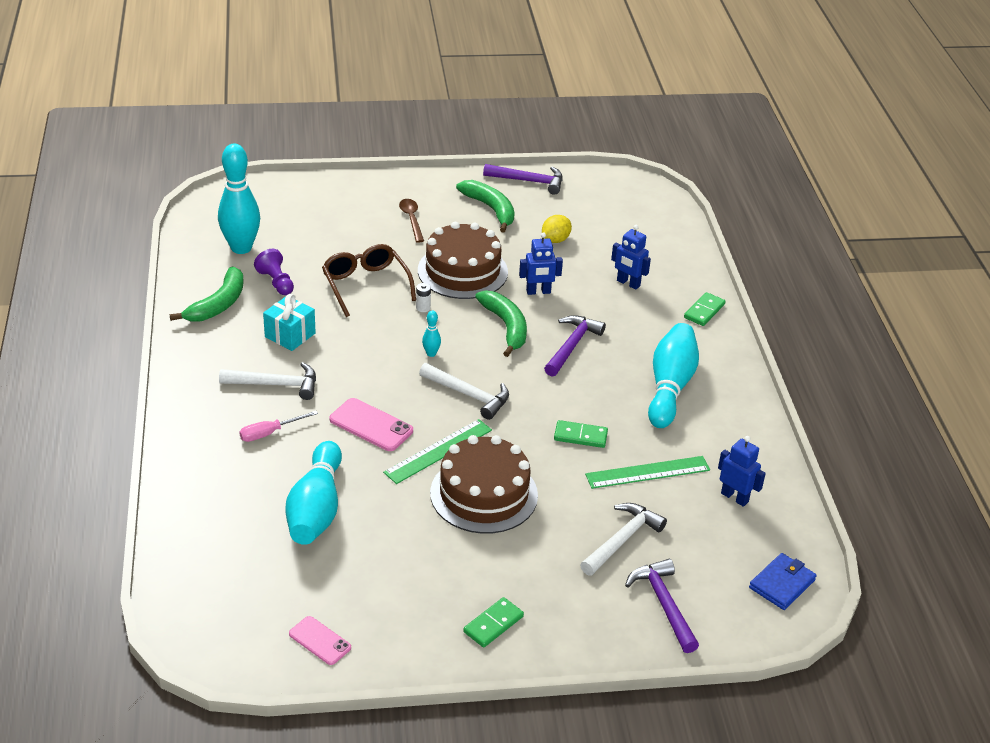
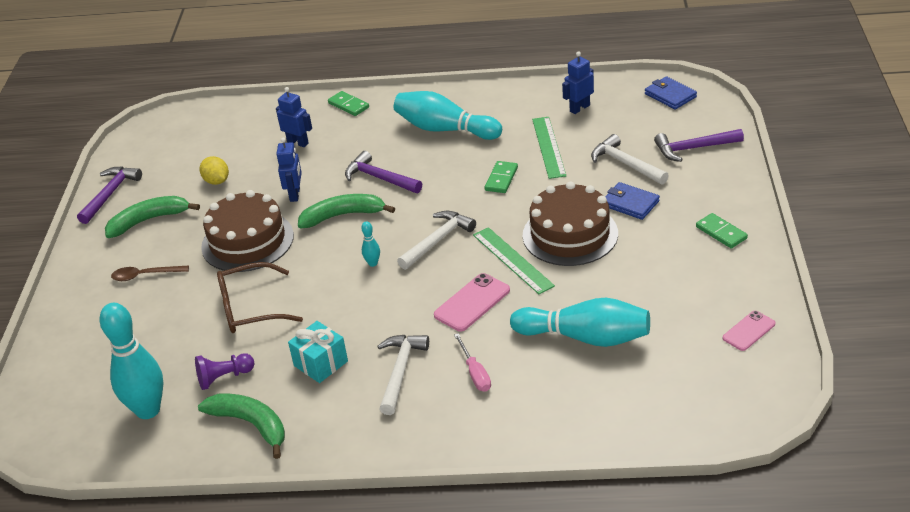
camera: 75 degrees left, 0 degrees up
(423, 308) = (299, 268): white battery -> none
(544, 544) = (630, 203): none -> blue wallet
(628, 283) = (298, 142): blue robot -> blue robot turned 105 degrees counterclockwise

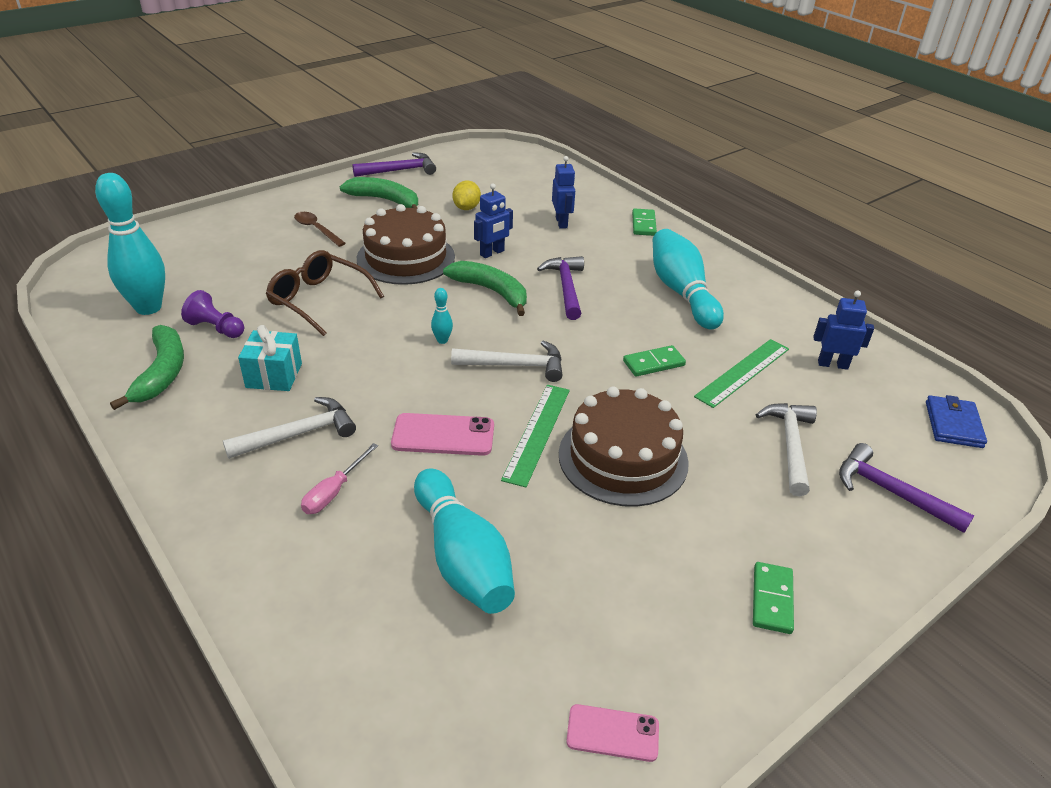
camera: 45 degrees right, 0 degrees up
(630, 203) = (728, 483): blue wallet -> none

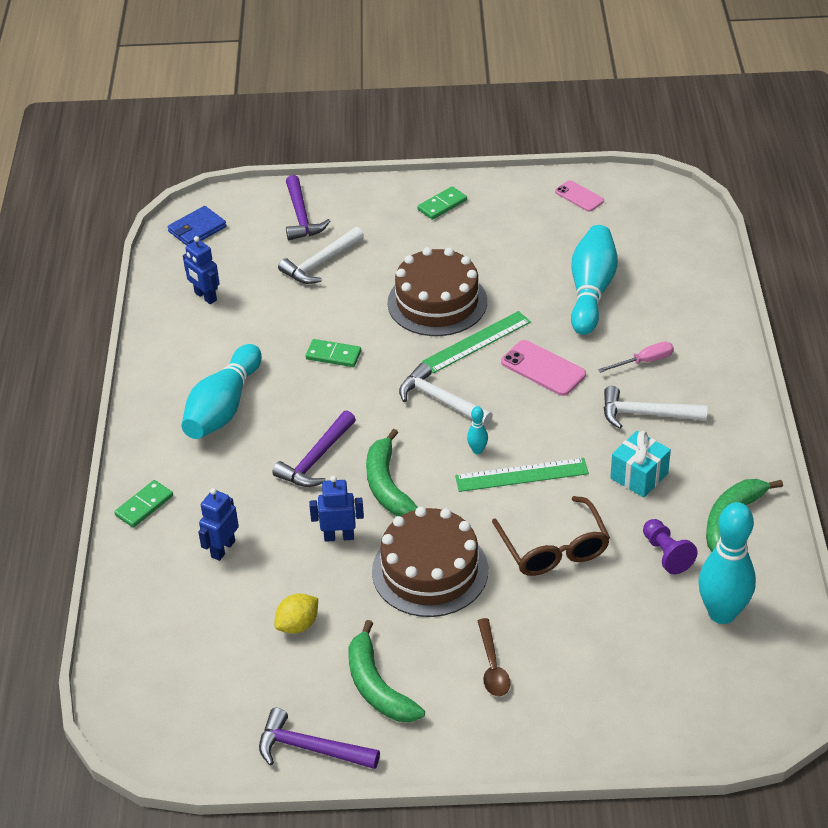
camera: 140 degrees left, 5 degrees up
(743, 372) = (278, 320): green ruler -> green ruler (521, 475)

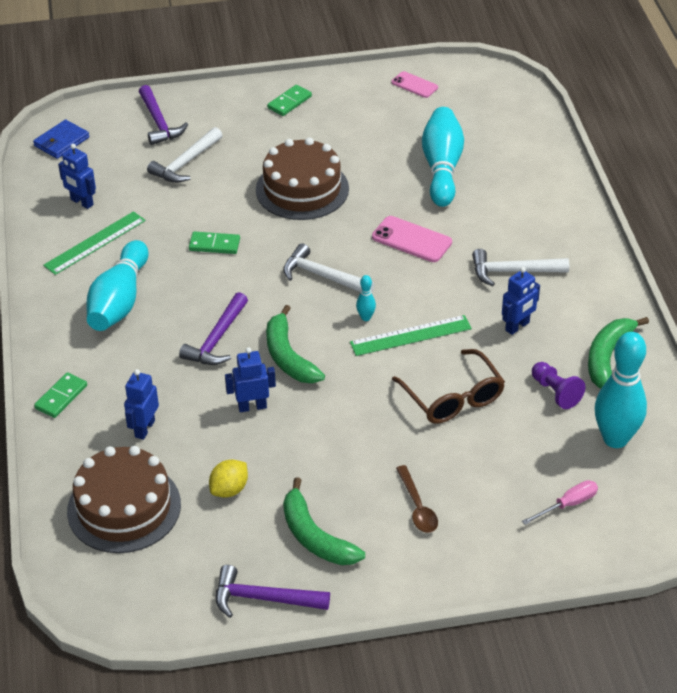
camera: 10 degrees left, 0 degrees up
(430, 570) = (343, 428): brown cake -> brown cake (124, 507)
(476, 342) = (346, 221): green ruler -> green ruler (95, 243)
(639, 476) = (517, 326): turquoise gift -> blue robot
(644, 361) = (502, 226): pink screwdriver -> pink screwdriver (568, 505)

